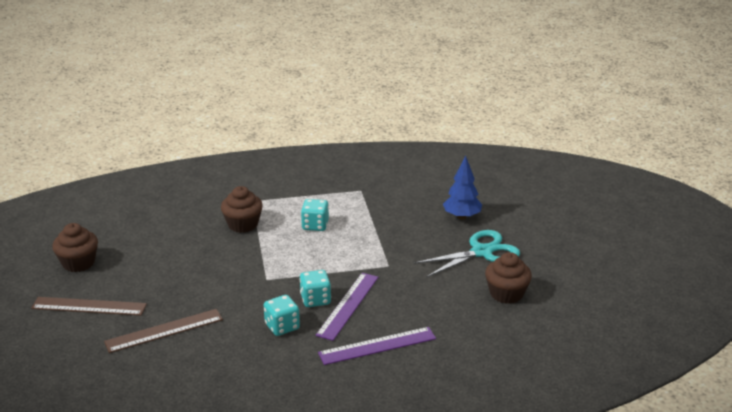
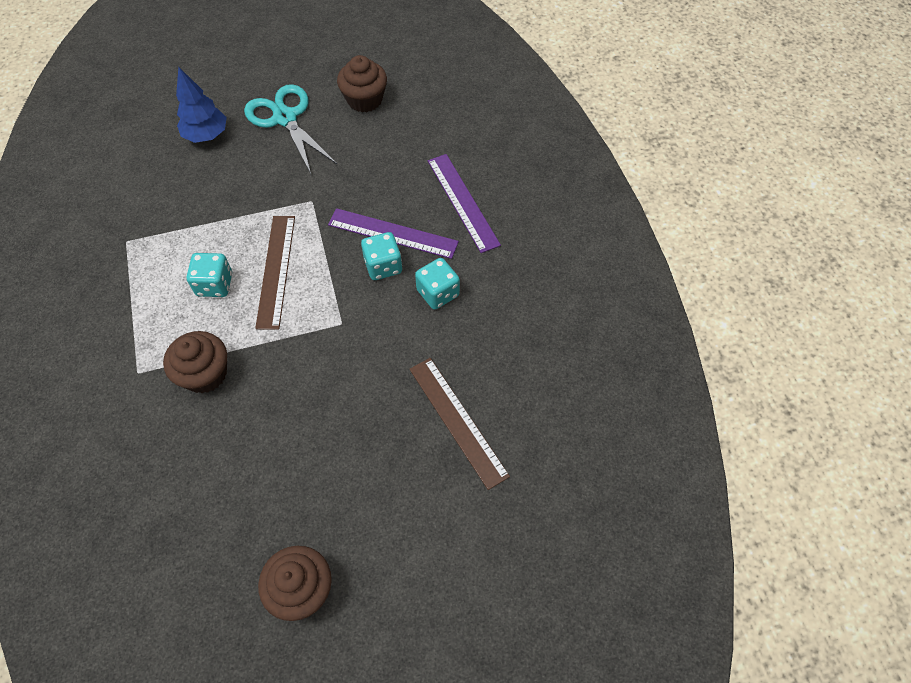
camera: 95 degrees left, 30 degrees up
(89, 306) = (412, 535): brown ruler -> brown ruler (276, 270)

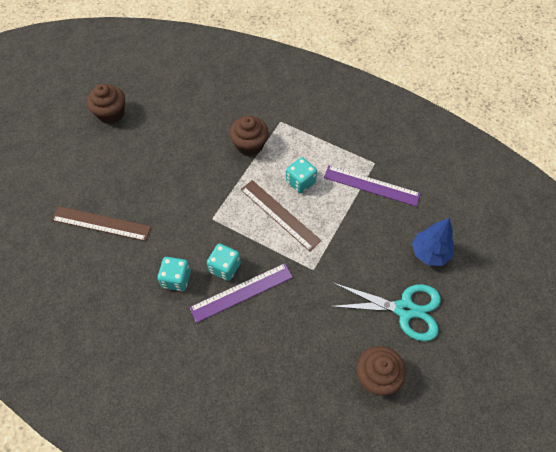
camera: 135 degrees right, 0 degrees up
(462, 202) = (221, 354): purple ruler -> purple ruler (371, 185)

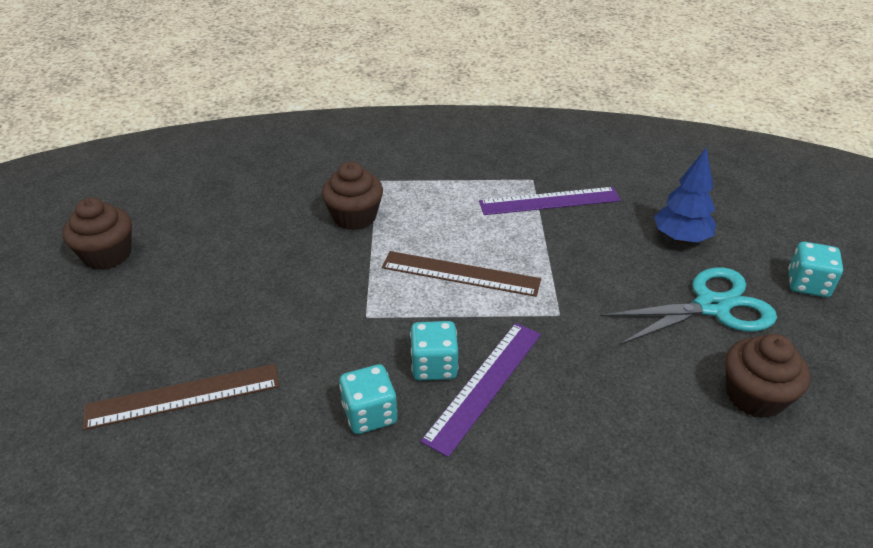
camera: 30 degrees left, 20 degrees down
(300, 182) = (458, 230): turquoise dice -> turquoise dice (807, 284)

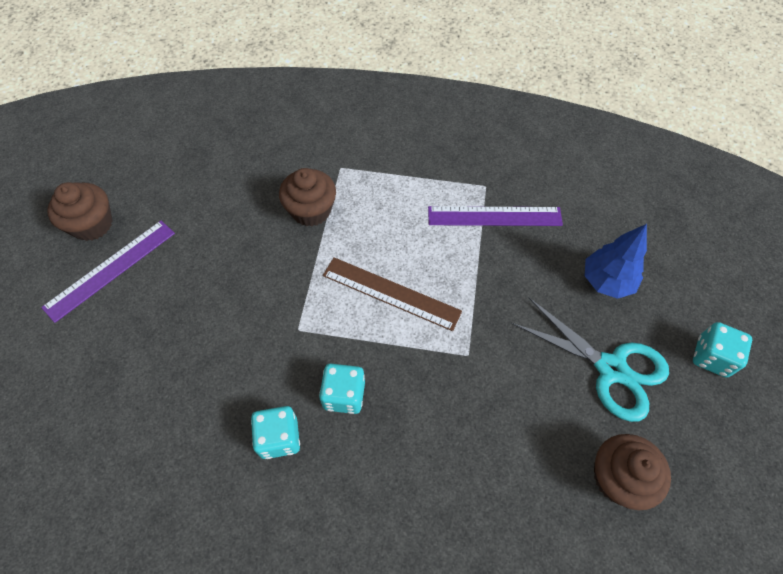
camera: 10 degrees right, 20 degrees up
(183, 396) = (132, 391): brown ruler -> none
(484, 385) = (382, 423): purple ruler -> purple ruler (111, 269)
(711, 306) = (611, 369): turquoise scissors -> turquoise scissors turned 45 degrees clockwise

